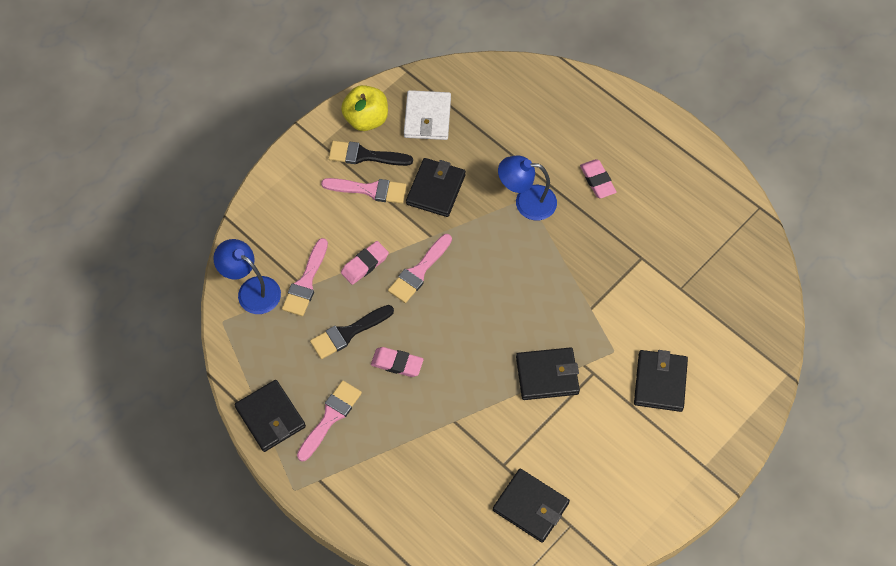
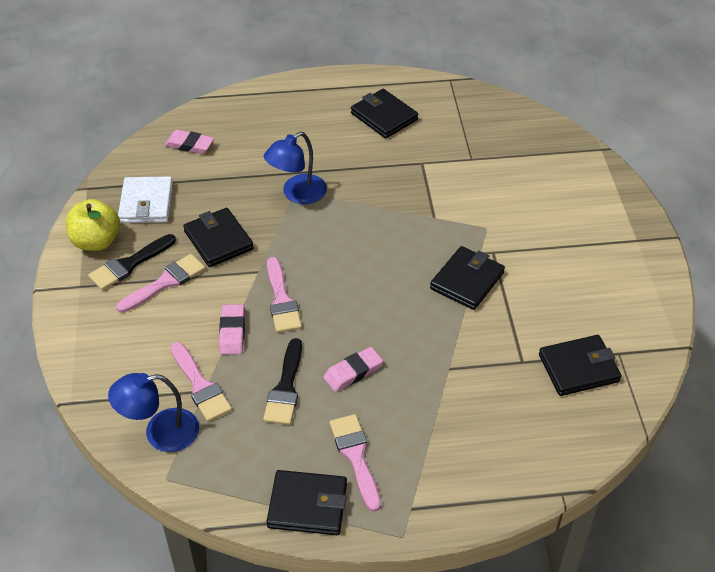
camera: 50 degrees left, 15 degrees down
(427, 117) = (146, 203): white wallet -> white wallet turned 45 degrees clockwise
(597, 181) = (328, 144): pink eraser -> pink eraser (189, 145)
(660, 382) = (540, 219): black wallet -> black wallet (384, 116)

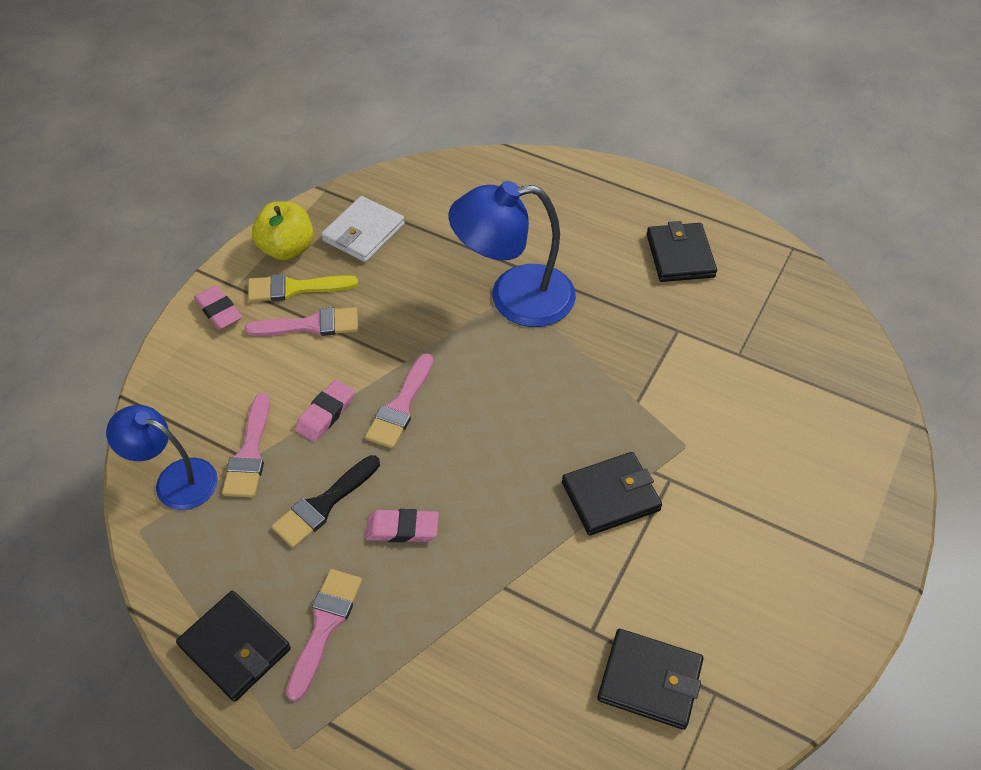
camera: 35 degrees right, 5 degrees up
(129, 264) = (295, 288): black brush -> yellow brush
(189, 145) = (454, 191): pink eraser -> pink eraser (219, 311)
(218, 240) = (396, 307): black wallet -> none
(297, 194) = (514, 298): blue lamp -> blue lamp, size x1.57

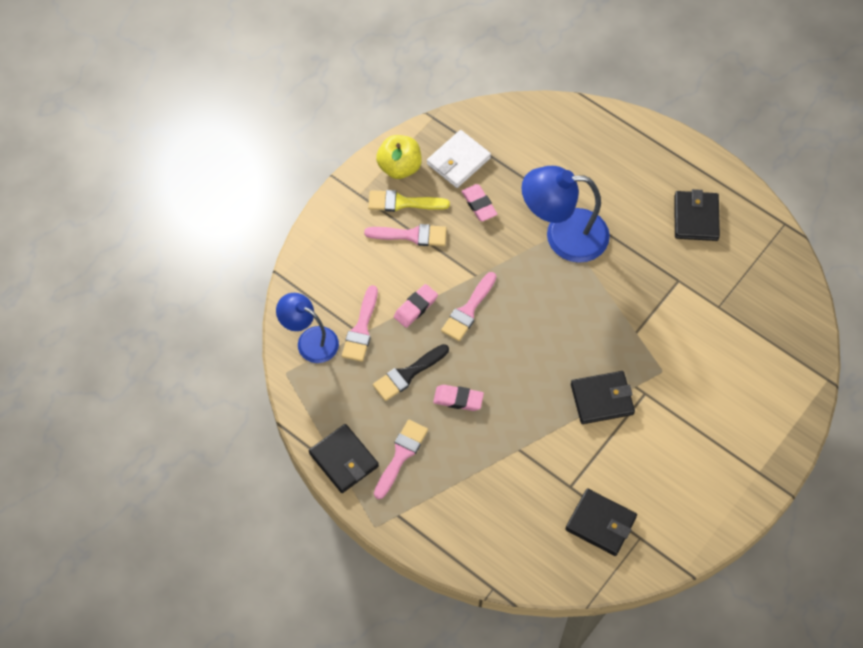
camera: 10 degrees right, 10 degrees up
(219, 311) = (346, 213): pink eraser -> pink eraser (479, 205)

